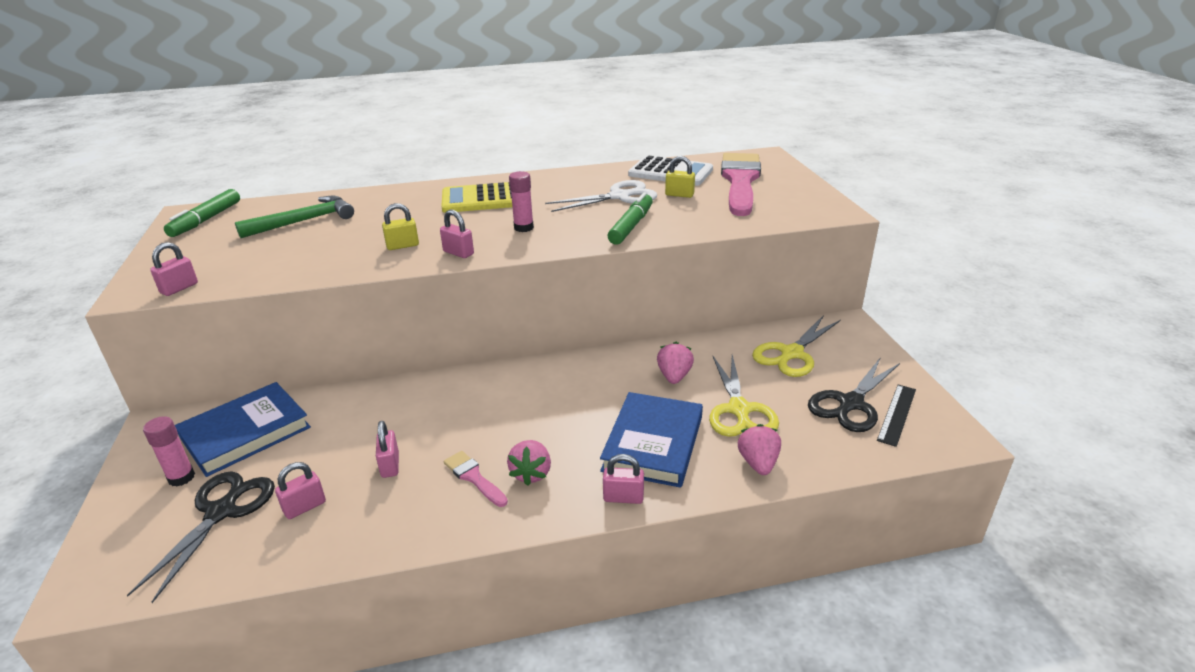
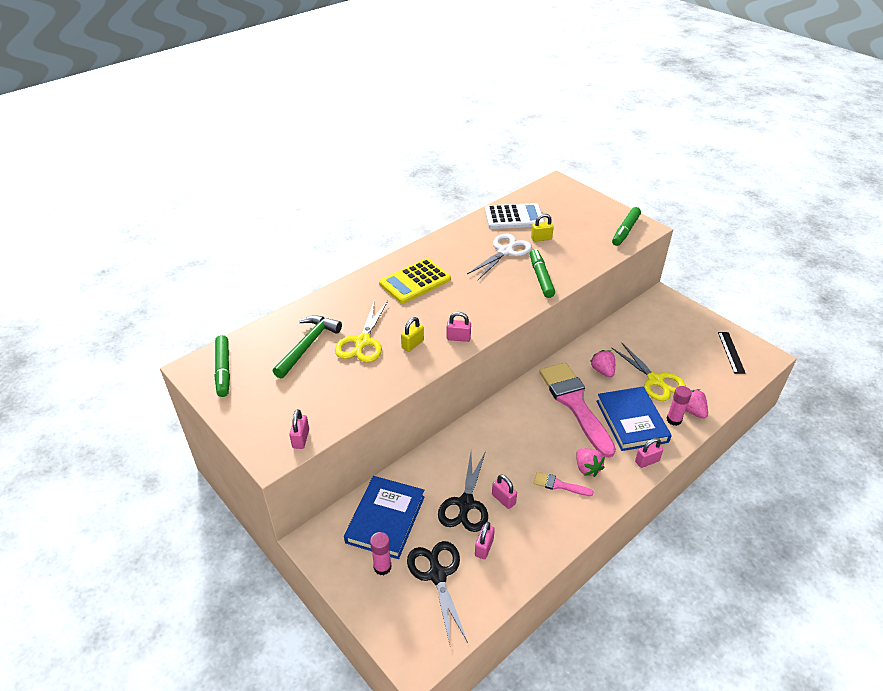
camera: 30 degrees left, 10 degrees up
(523, 228) = (475, 301): pink glue stick -> pink glue stick (674, 420)
(740, 181) = (566, 214): pink brush -> pink brush (575, 404)
(791, 353) = (650, 330): yellow scissors -> yellow scissors (362, 342)
(803, 209) = (625, 231): none -> green marker
(850, 403) = (705, 354): black scissors -> black scissors (465, 504)

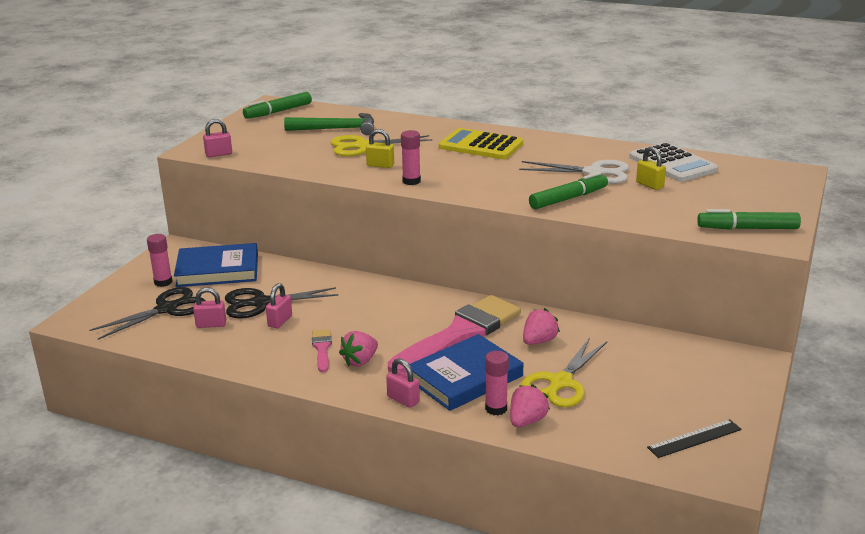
camera: 65 degrees right, 15 degrees down
(458, 338) = (411, 181): pink padlock -> pink glue stick

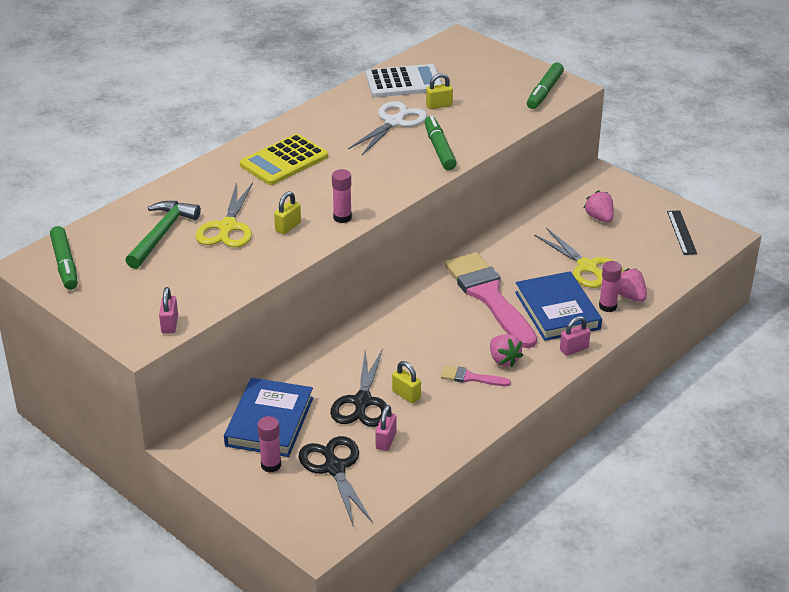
camera: 70 degrees left, 10 degrees up
(280, 321) = (406, 395): pink padlock -> yellow padlock
(539, 341) = (523, 260): pink strawberry -> pink strawberry (599, 217)

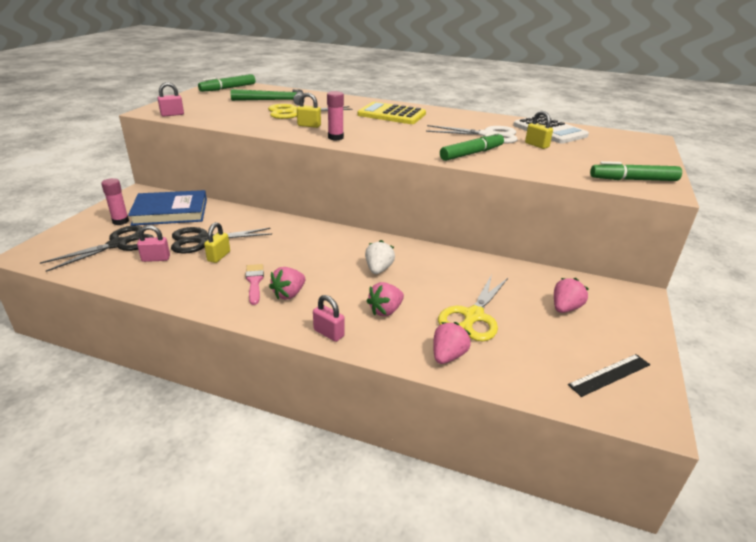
camera: 65 degrees right, 5 degrees down
(489, 296) = (378, 269): pink brush -> white strawberry
(557, 310) = (385, 310): blue book -> pink strawberry
(607, 306) = (417, 342): pink glue stick -> none

